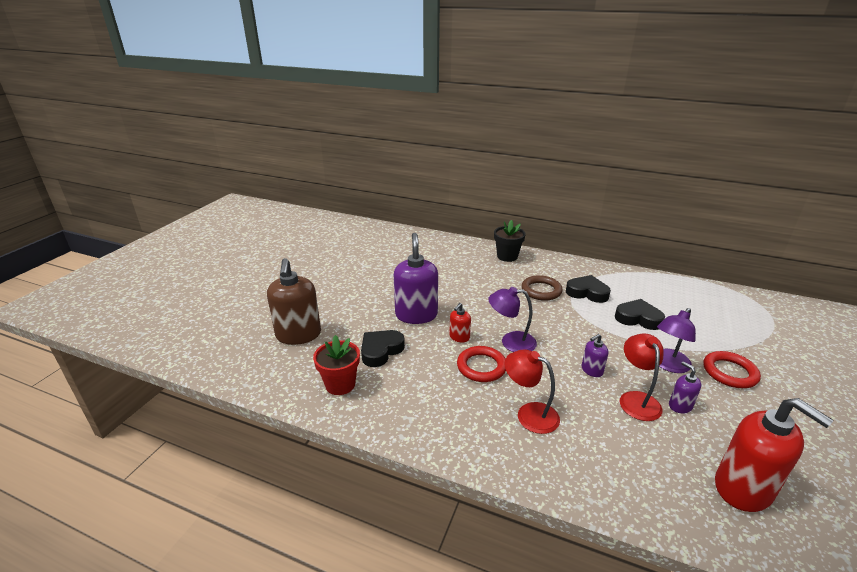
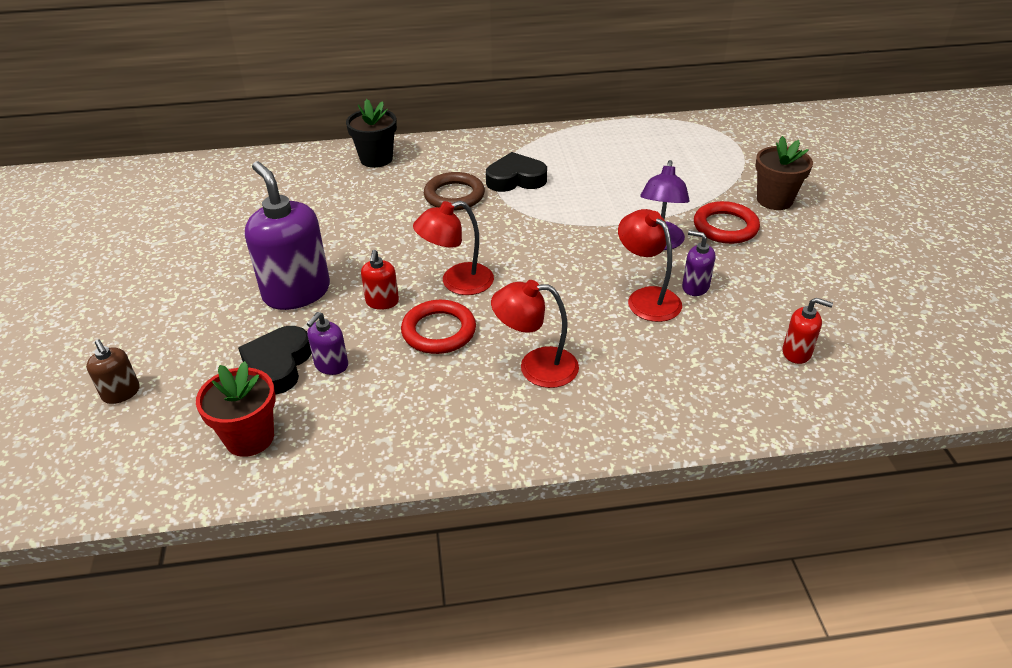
camera: 30 degrees left, 10 degrees up
(298, 335) = (121, 393): brown soap dispenser -> brown soap dispenser, size x0.48
(511, 342) = (457, 282): purple lamp -> red lamp
(591, 370) = (578, 282): purple soap dispenser -> purple soap dispenser (331, 365)
(638, 318) = (595, 194): black heart -> none
(743, 488) = (797, 352): red soap dispenser -> red soap dispenser, size x0.48
(784, 367) = (774, 200): none -> brown flower pot

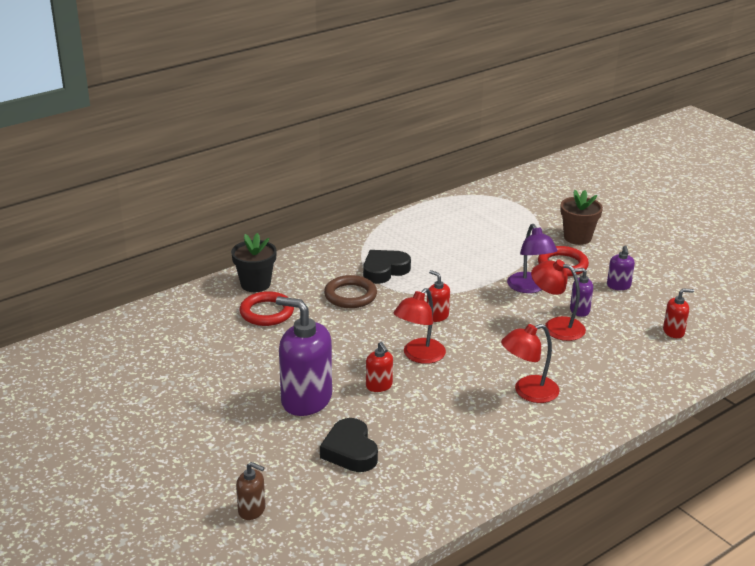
camera: 30 degrees left, 10 degrees down
(249, 438) = (384, 501): red flower pot -> none
(331, 365) = (389, 438): purple soap dispenser -> purple soap dispenser (618, 286)
(439, 331) = (440, 391): red ring -> red ring (267, 312)
(521, 244) = (437, 316): none -> red soap dispenser

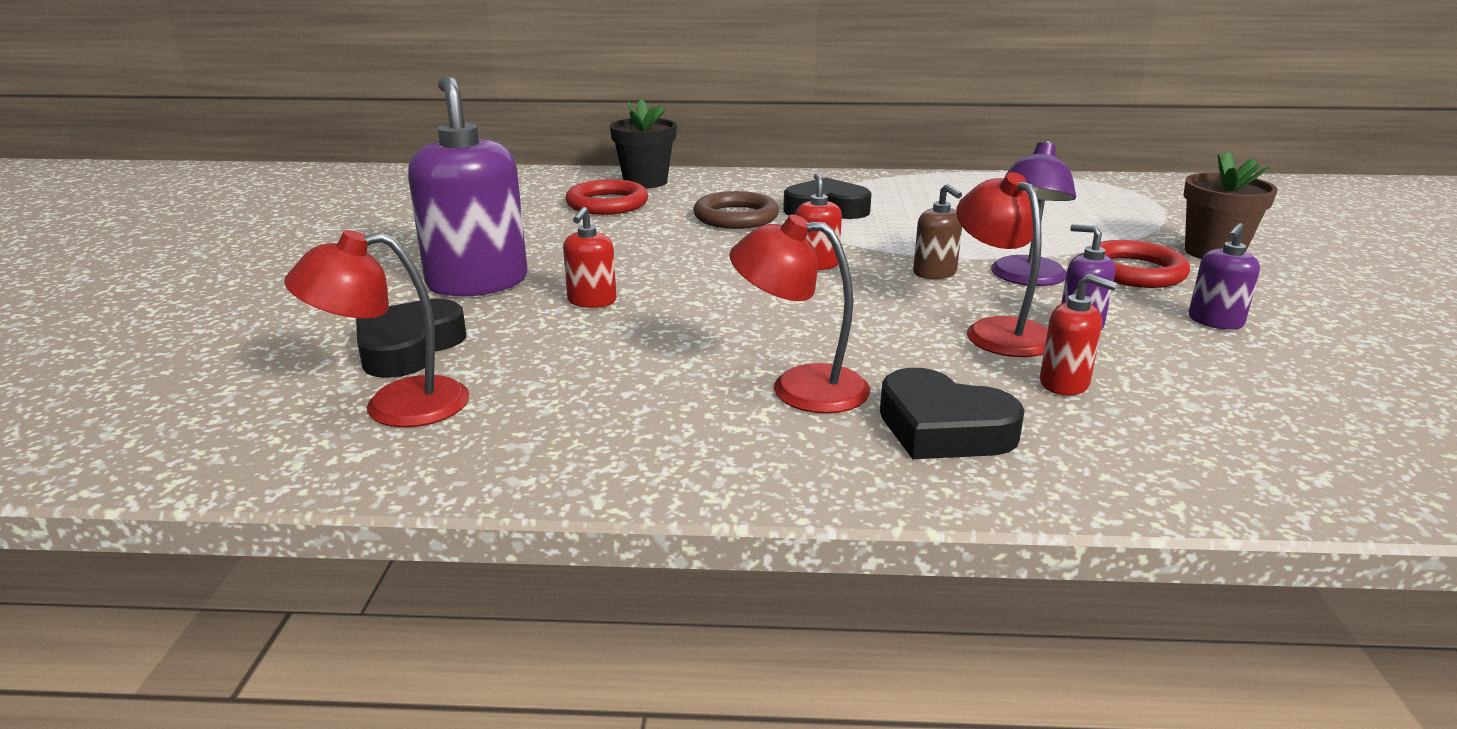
camera: 40 degrees right, 5 degrees down
(252, 510) = (173, 355): brown soap dispenser -> brown soap dispenser (935, 273)
(419, 356) = (708, 292): red lamp -> red lamp (395, 406)
(595, 387) = (943, 428): none -> black heart
(673, 332) = (1259, 414): red soap dispenser -> red soap dispenser (1064, 383)

